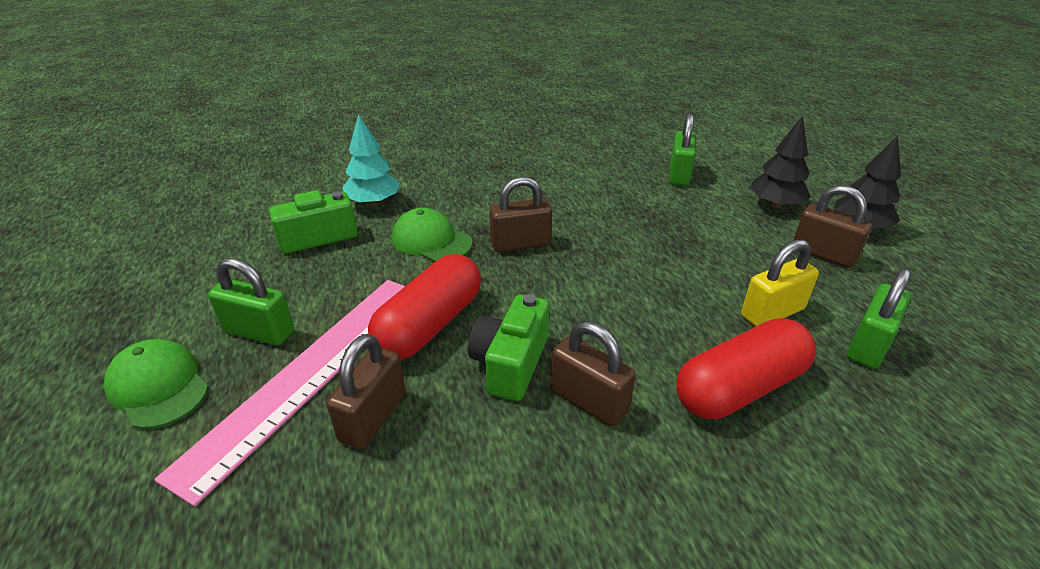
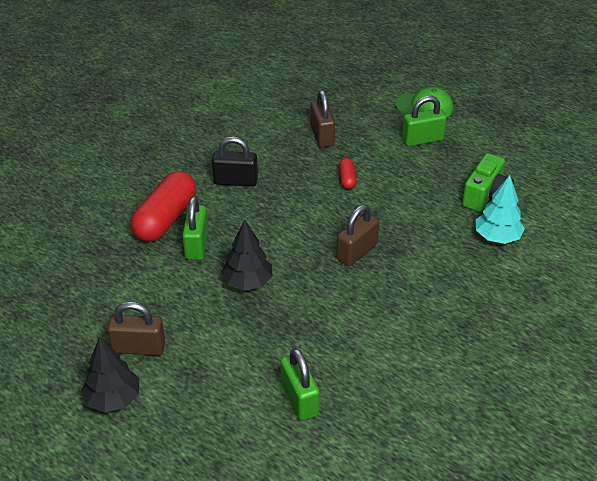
camera: 145 degrees right, 5 degrees up
(309, 372) = (372, 137): pink ruler -> none
(430, 325) = (347, 179): red capsule -> red capsule, size x0.46
(431, 241) = (415, 226): green cap -> none
(510, 363) = (287, 180): green camera -> none
(589, 401) = (235, 181): brown padlock -> black padlock
(772, 313) = (162, 274): yellow padlock -> none
(775, 205) = (193, 396): black tree -> black tree (247, 282)
(869, 345) = (99, 277): green padlock -> green padlock (197, 245)

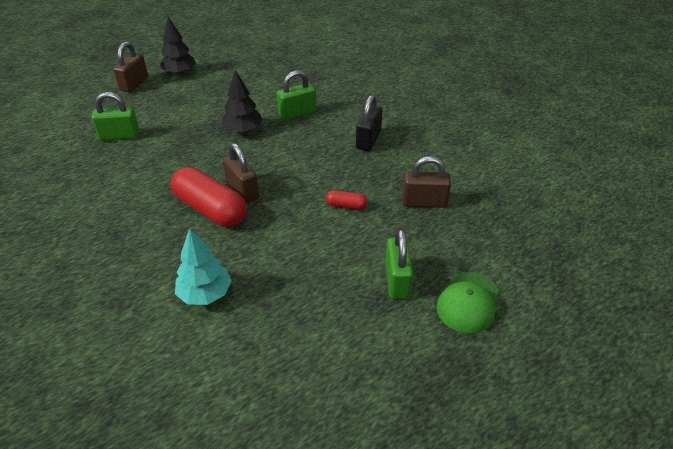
camera: 105 degrees right, 0 degrees up
(139, 348) = (213, 83): brown padlock -> brown padlock (134, 84)
(166, 219) = (334, 103): red capsule -> red capsule (210, 209)
(197, 245) = (297, 113): green padlock -> green padlock turned 45 degrees counterclockwise
(486, 196) = (274, 307): green camera -> none

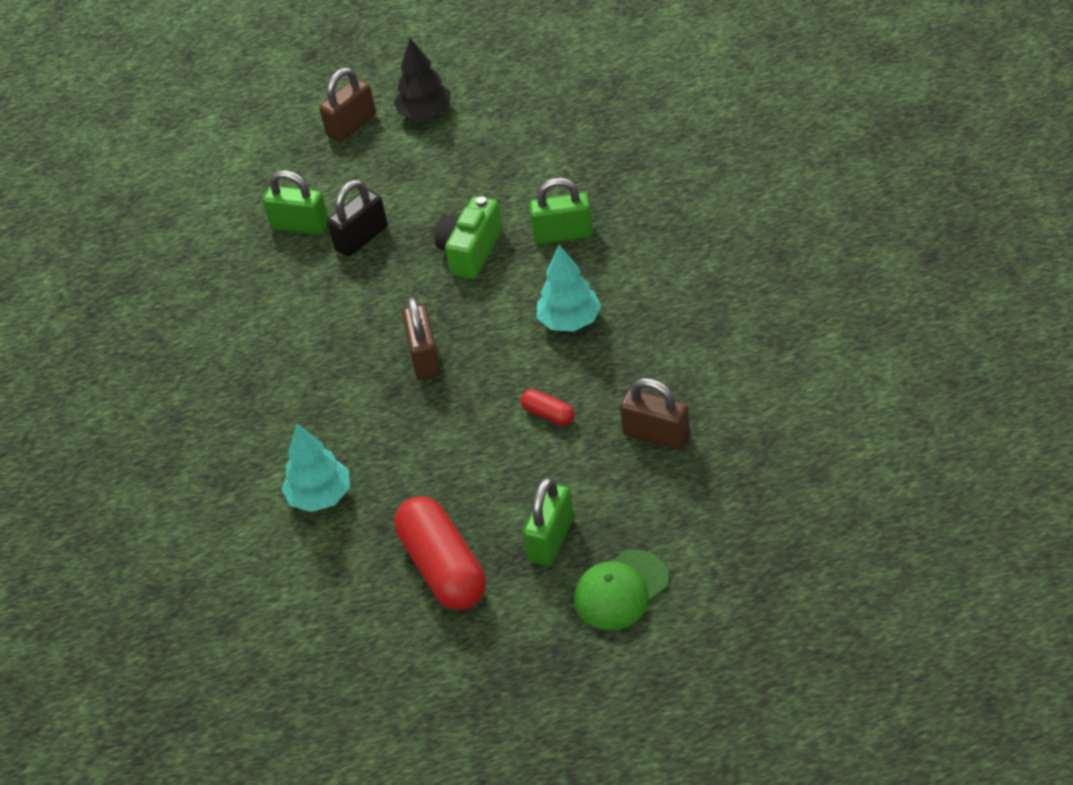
camera: 30 degrees right, 5 degrees up
(210, 209) = (372, 378): red capsule -> red capsule (443, 568)
(243, 130) = (470, 251): black tree -> green camera
(328, 154) = (570, 321): none -> turquoise tree
(368, 140) = (641, 309): black padlock -> black padlock (361, 238)

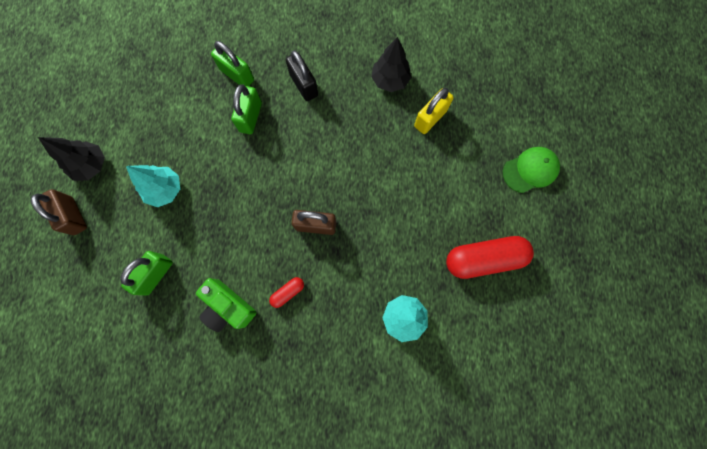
camera: 80 degrees left, 30 degrees up
(361, 238) = (190, 237): black padlock -> black padlock (304, 85)
(470, 251) = (237, 173): green camera -> green camera (228, 307)
(548, 414) = (392, 169): red capsule -> red capsule (288, 292)
(551, 539) = (483, 194): green padlock -> green padlock (237, 75)
(570, 321) = (324, 135): turquoise tree -> turquoise tree (165, 190)
(621, 590) = (530, 170): green cap -> green cap turned 90 degrees counterclockwise
(656, 435) = (430, 118): brown padlock -> yellow padlock
(701, 367) = (390, 80): none -> black tree

